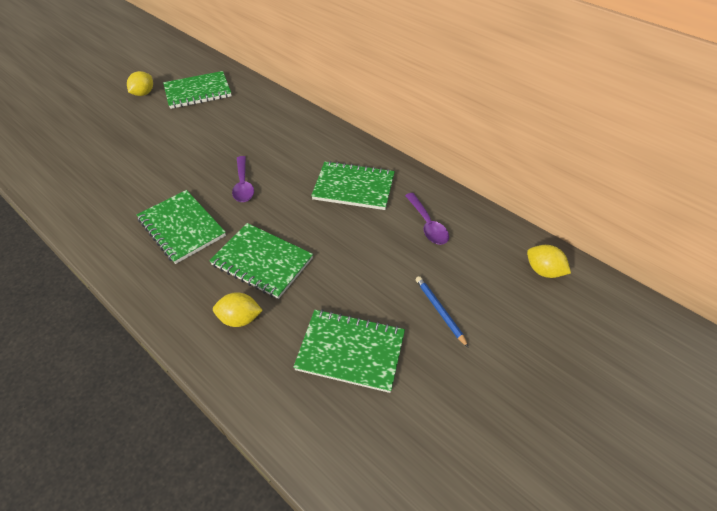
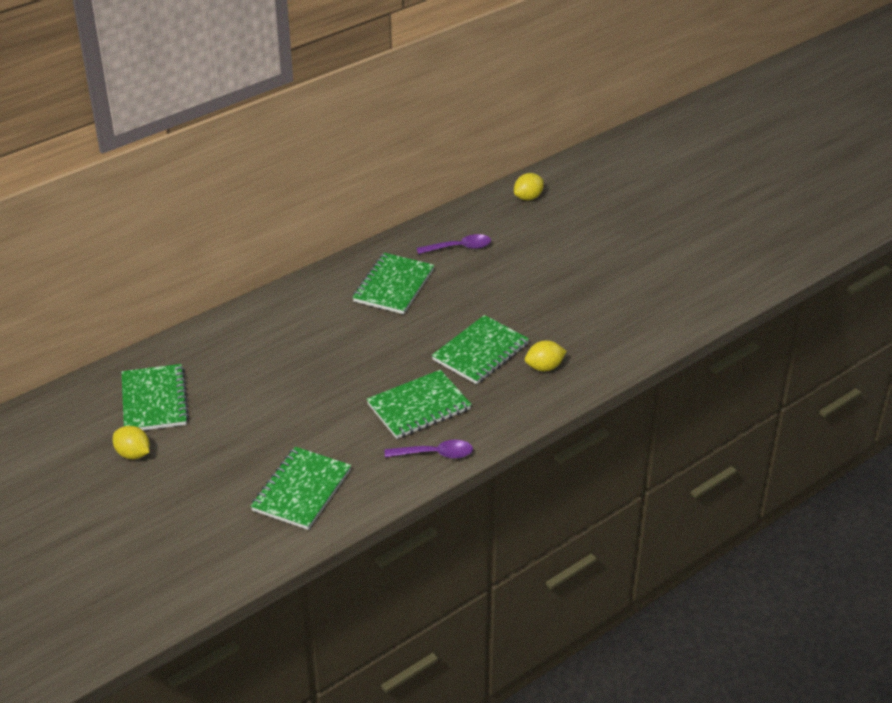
camera: 80 degrees left, 10 degrees down
(240, 318) = (544, 367): yellow lemon -> yellow lemon turned 60 degrees clockwise
(243, 185) = (364, 362): purple spoon -> purple spoon (435, 454)
(350, 351) = (588, 308): green notebook -> green notebook (301, 490)
(440, 311) = (557, 257): blue pencil -> none

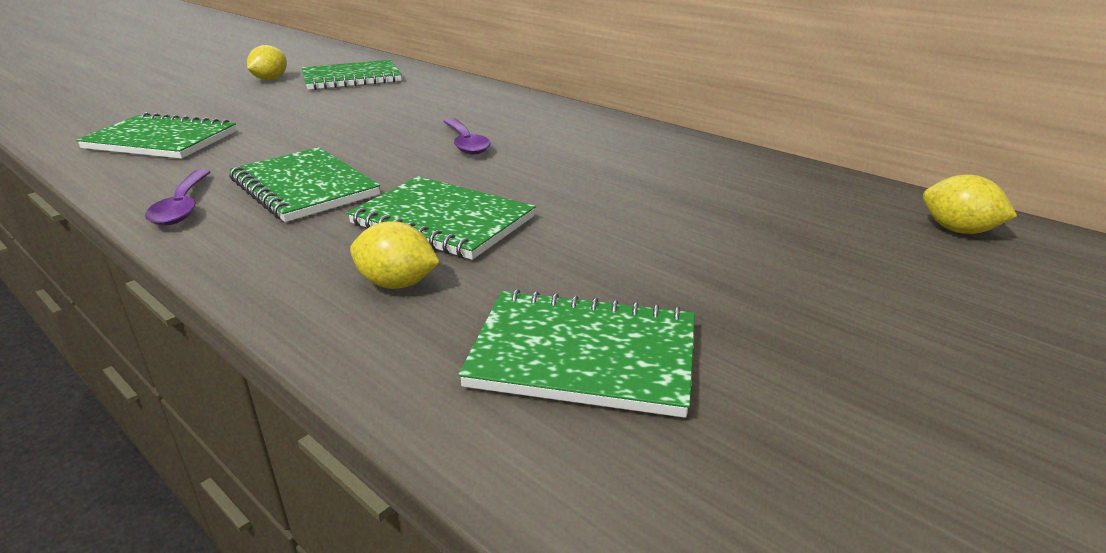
camera: 80 degrees right, 10 degrees down
(393, 286) = (596, 151): green notebook -> green notebook (583, 356)
(459, 248) = (730, 185): purple spoon -> purple spoon (466, 143)
(544, 367) = (397, 284): yellow lemon -> yellow lemon turned 45 degrees counterclockwise

